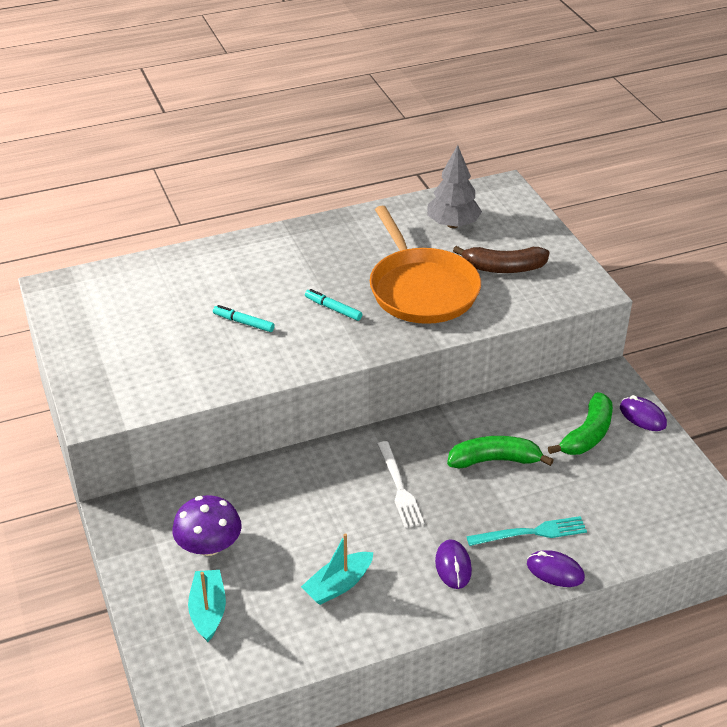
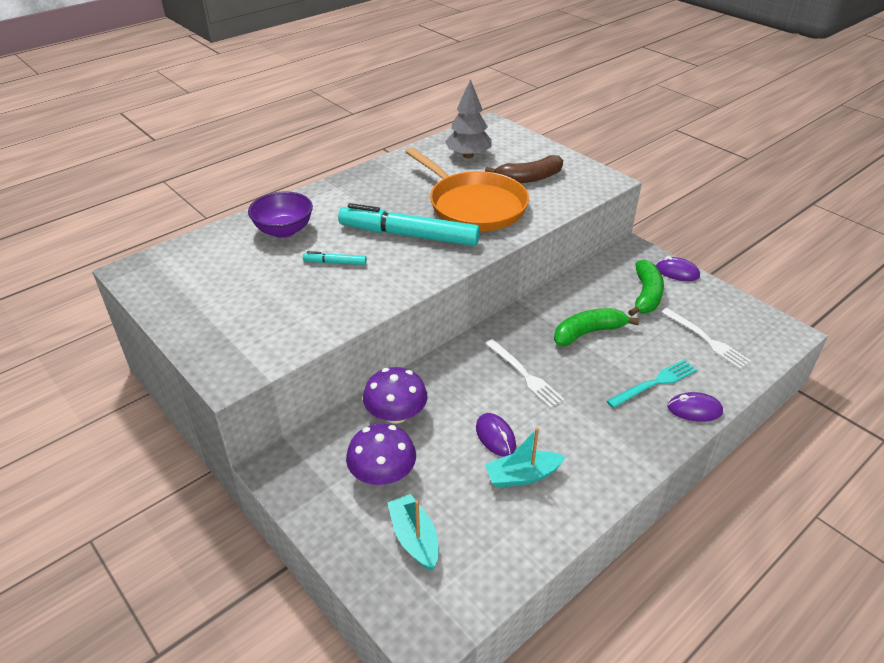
camera: 20 degrees left, 0 degrees up
(212, 275) = (284, 230): none -> purple bowl
(250, 493) = (396, 414): none -> purple mushroom
(333, 309) = (409, 235): turquoise marker -> turquoise marker, size x2.36
(338, 585) = (522, 476): turquoise boat -> turquoise boat turned 45 degrees clockwise
(453, 566) = (610, 429): purple mouse -> purple mouse (495, 437)
(621, 501) = (706, 339): none -> white fork

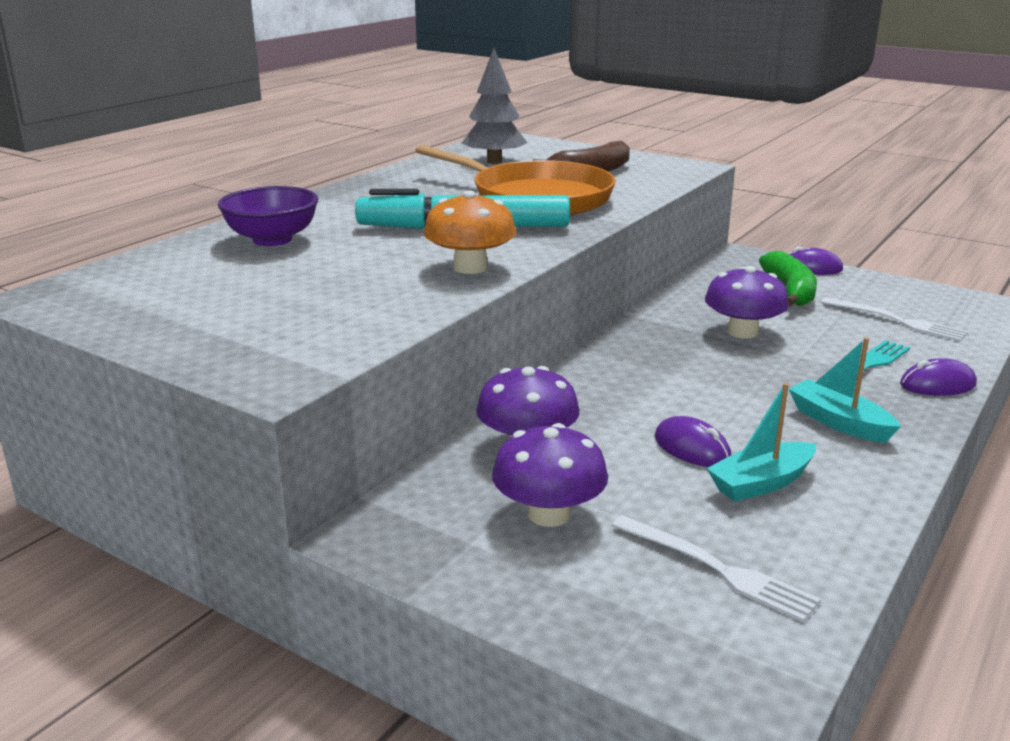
camera: 15 degrees left, 15 degrees down
(335, 263) = (372, 259): turquoise marker -> none
(391, 281) = (470, 267): none -> orange mushroom
(414, 538) = (649, 580): turquoise boat -> turquoise boat (839, 422)
(524, 374) = (686, 381): white fork -> white fork (716, 569)
(588, 333) = (742, 332): green banana -> purple mushroom

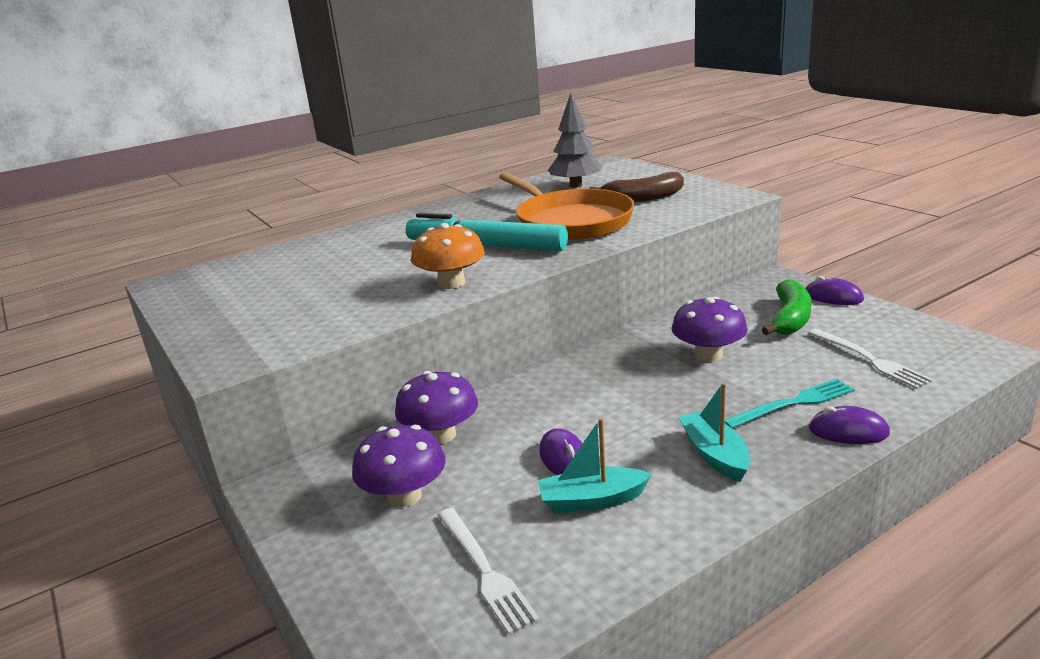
camera: 25 degrees right, 0 degrees up
(272, 239) = (345, 248): purple bowl -> none

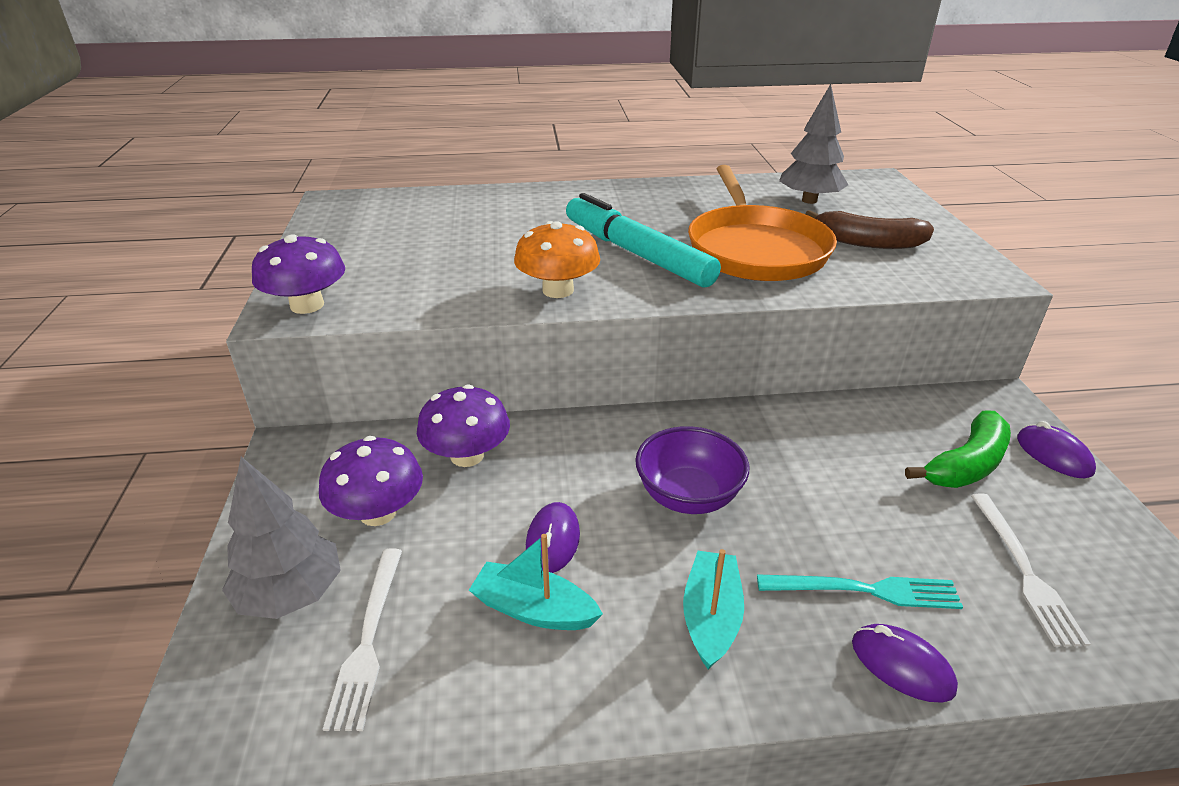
camera: 25 degrees right, 10 degrees up
(387, 573) = (291, 594): none -> grey tree
(634, 398) = (688, 496): none -> purple bowl
(708, 355) = (820, 474): purple mushroom -> purple mushroom (307, 305)

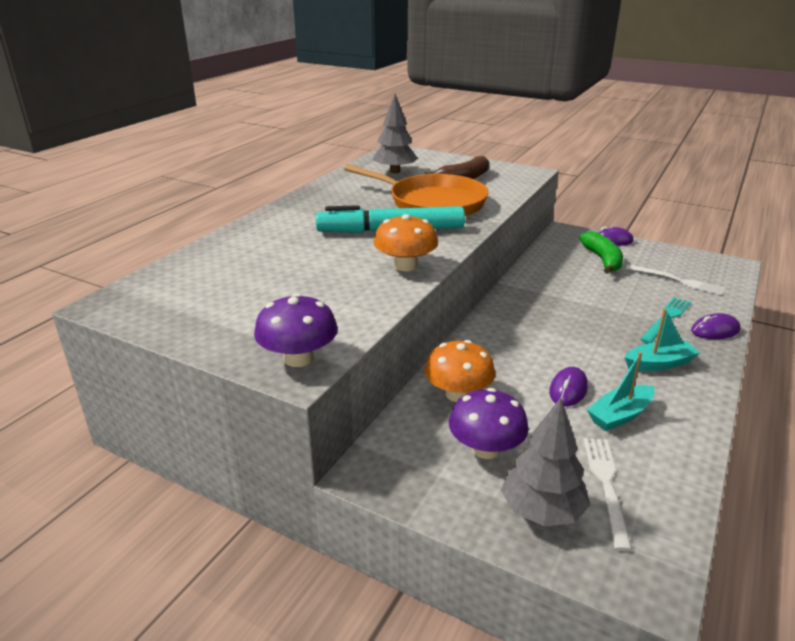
camera: 55 degrees left, 5 degrees down
(368, 639) = (606, 486): white fork -> white fork turned 120 degrees counterclockwise
(467, 455) = (458, 394): purple mushroom -> orange mushroom
(552, 541) = (568, 390): purple mouse -> purple mouse turned 75 degrees clockwise
(688, 496) = (565, 335): purple bowl -> none
(711, 617) = (659, 364): turquoise boat -> turquoise boat turned 120 degrees clockwise

